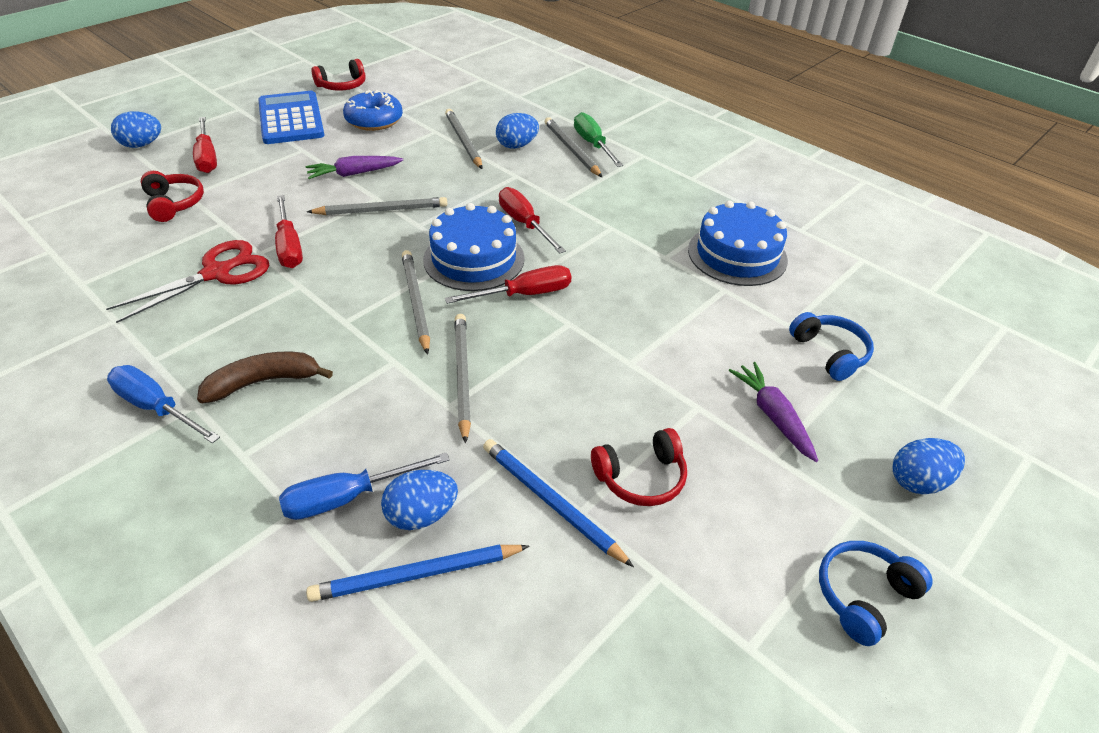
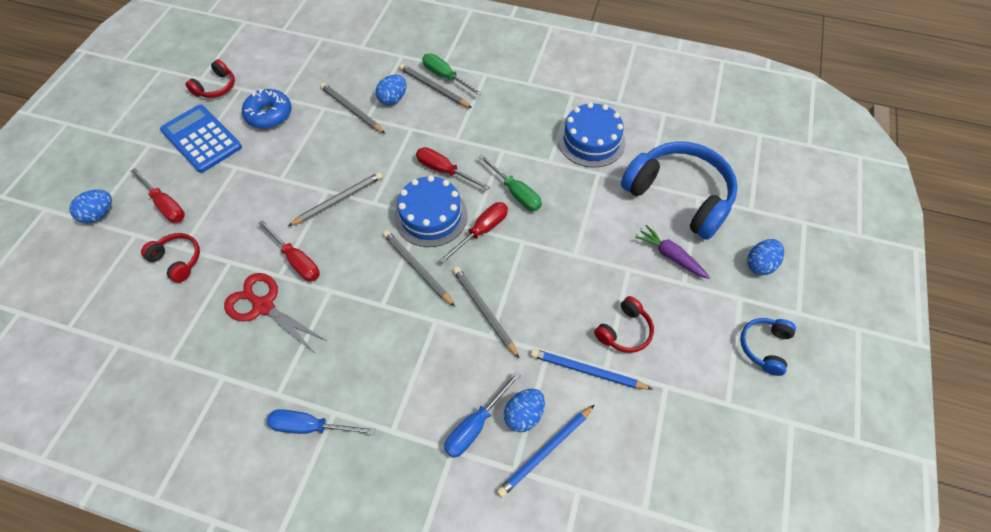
camera: 25 degrees left, 15 degrees up
(217, 273) = (263, 306): red scissors -> red scissors turned 75 degrees counterclockwise
(264, 382) = (365, 374): brown banana -> none
(354, 174) = (293, 174): purple carrot -> none
(597, 272) = (516, 193): none -> green screwdriver
(829, 353) = (679, 196): blue headphones -> blue headphones, size x2.14

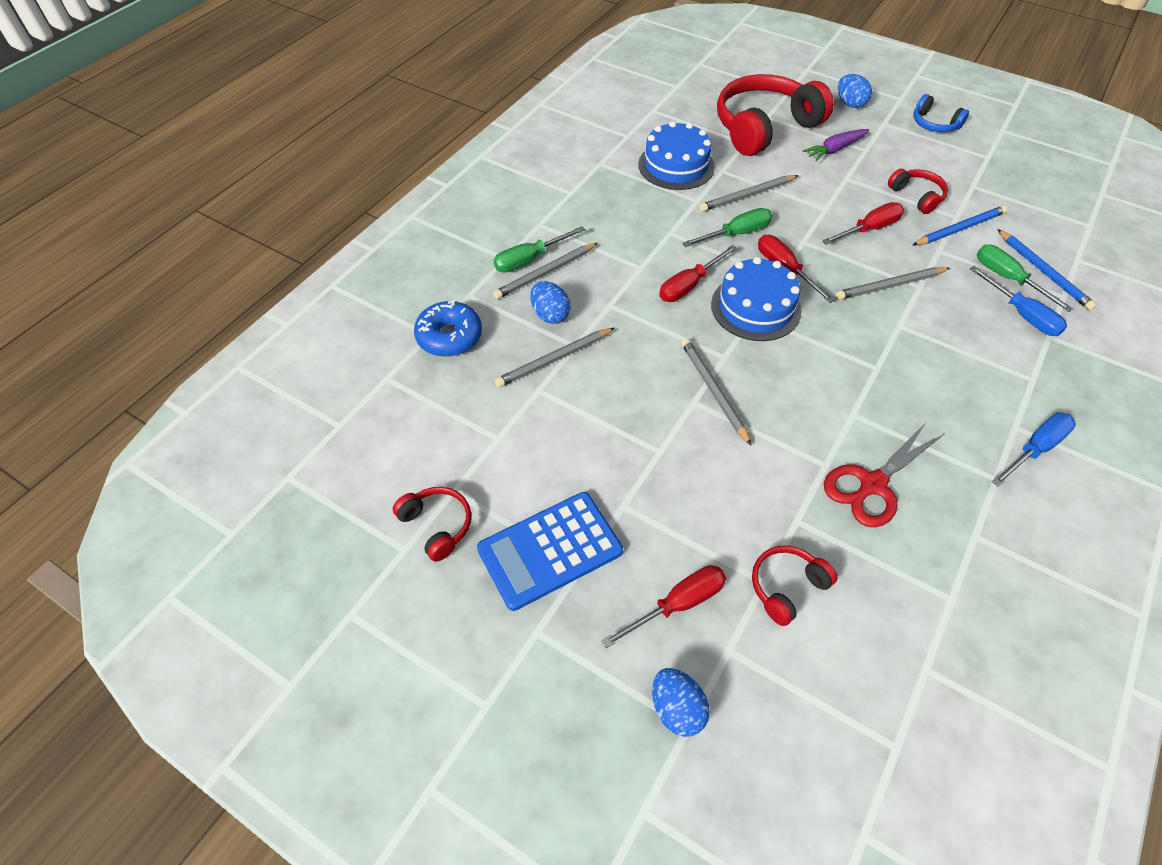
camera: 75 degrees left, 5 degrees down
(269, 115) = (529, 456): blue donut -> blue donut (449, 336)
(297, 260) = (805, 443): red screwdriver -> red screwdriver (869, 229)
(311, 426) = (1035, 449): blue screwdriver -> blue screwdriver turned 150 degrees counterclockwise
(417, 268) = (829, 330): grey pencil -> grey pencil (747, 196)
(524, 415) = (1008, 279): blue egg -> green screwdriver
(587, 371) = (959, 228): blue pencil -> blue pencil turned 150 degrees counterclockwise
(679, 196) = (764, 127): blue headphones -> red headphones

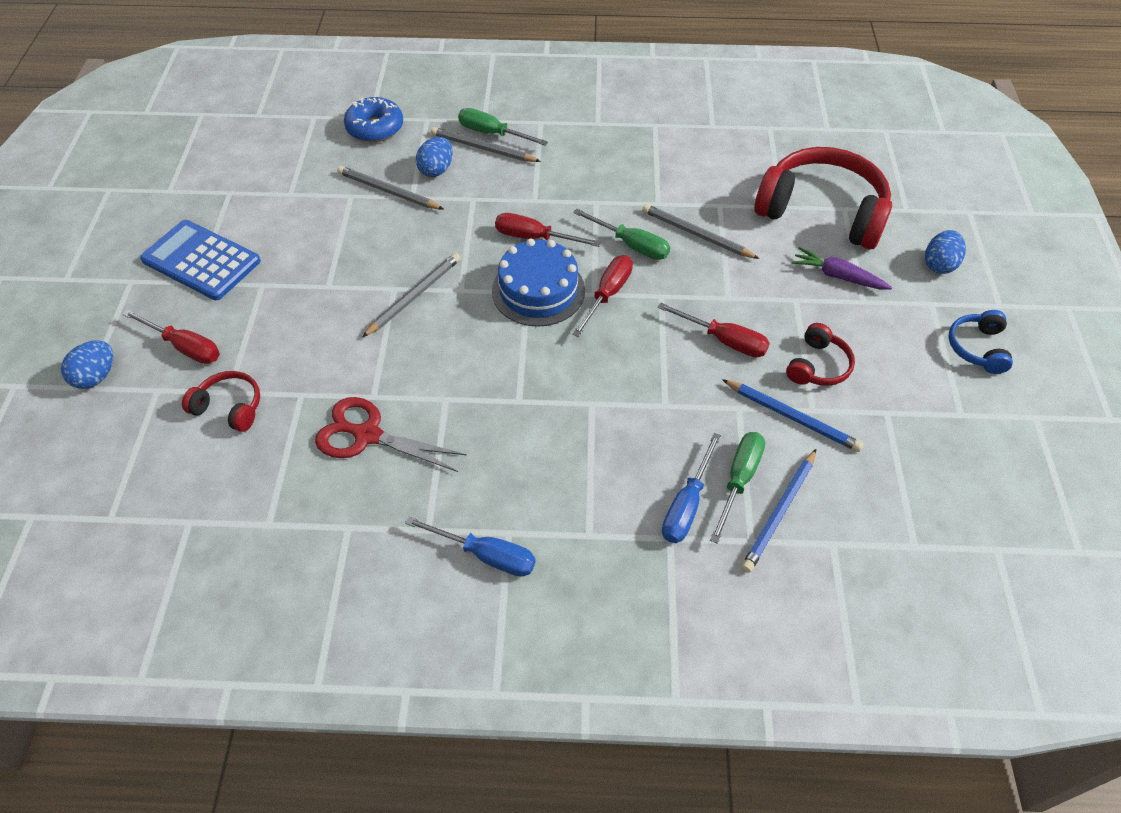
camera: 60 degrees right, 0 degrees up
(437, 525) = (195, 197): red headphones -> none
(676, 165) = (697, 172): blue cake -> none
(890, 286) = (646, 380): grey pencil -> none

